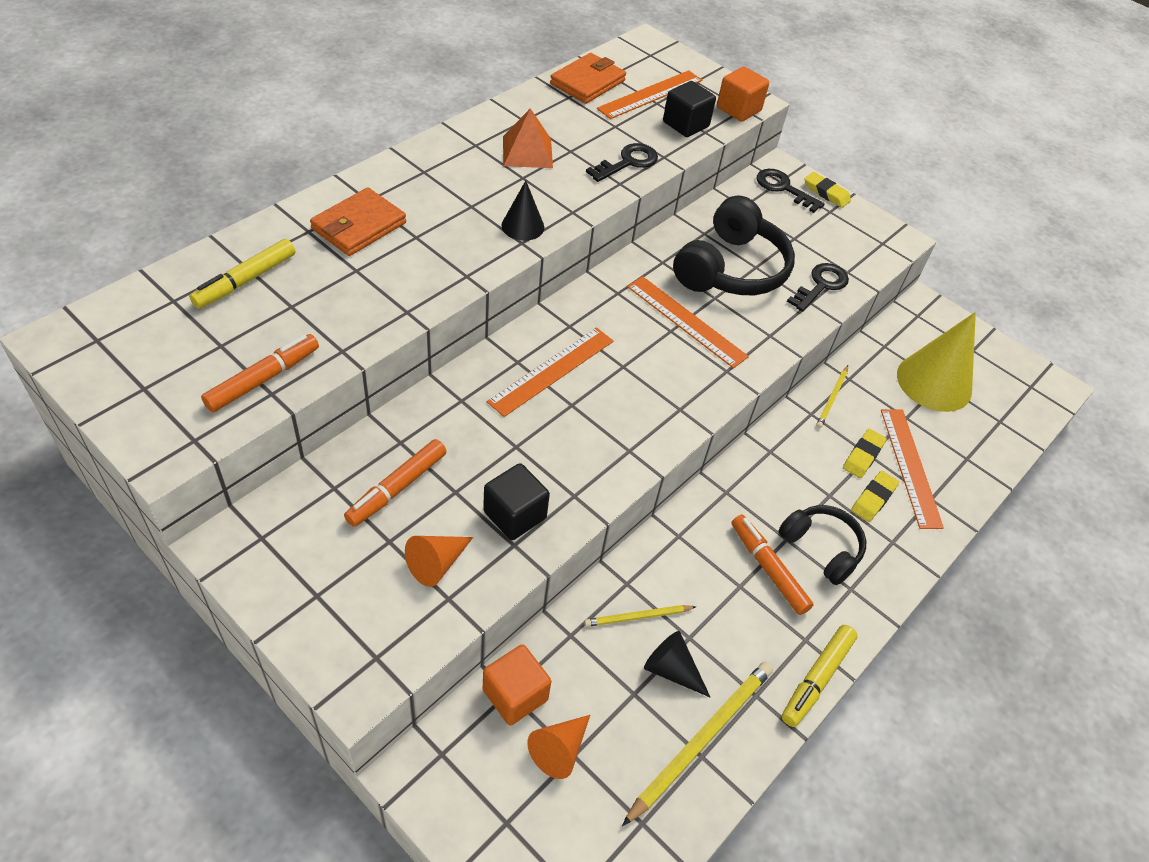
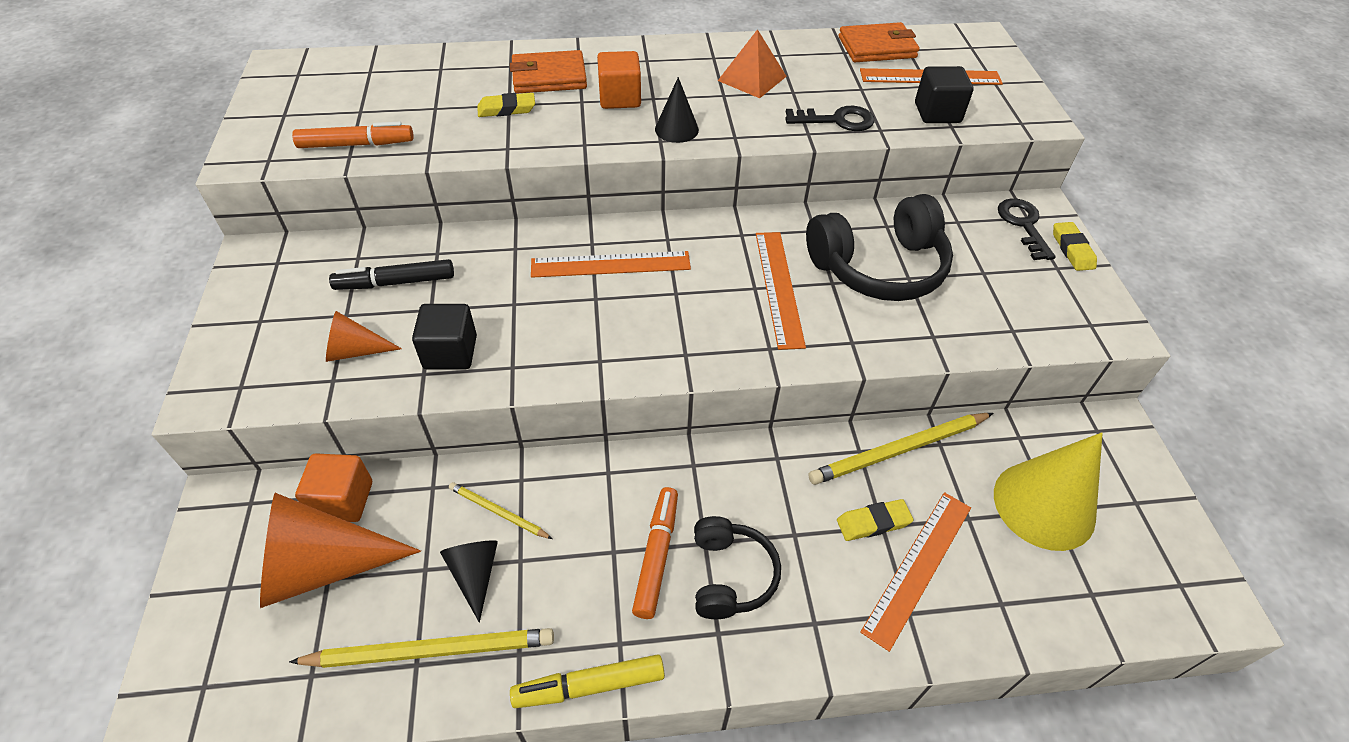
camera: 45 degrees right, 0 degrees up
(245, 280) = (428, 79): yellow marker -> none
(397, 488) = (395, 282): orange marker -> black marker
(559, 750) = (323, 566): orange cone -> orange cone, size x1.91
(738, 109) = (1014, 121): orange cube -> orange cube (620, 98)
(821, 285) = (964, 327): black key -> none
(832, 398) = (899, 450): yellow pencil -> yellow pencil, size x1.84
(873, 499) = (839, 569): yellow eraser -> yellow eraser (506, 109)

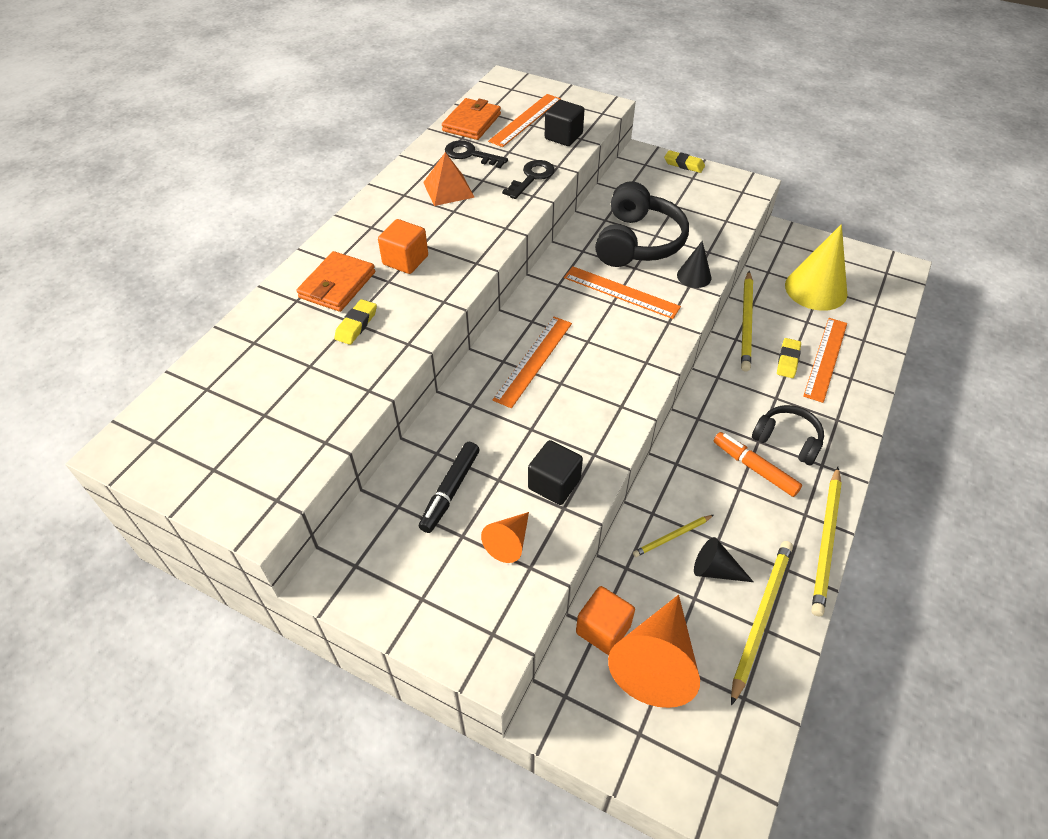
camera: 55 degrees left, 0 degrees up
(356, 144) = (313, 432): orange marker -> none
(589, 685) = (826, 542): yellow marker -> yellow pencil
(676, 129) = (471, 249): black cone -> black cone (694, 276)
(918, 566) = (825, 358): orange ruler -> orange ruler turned 45 degrees clockwise
(1023, 225) = (650, 169): black key -> black key (470, 154)

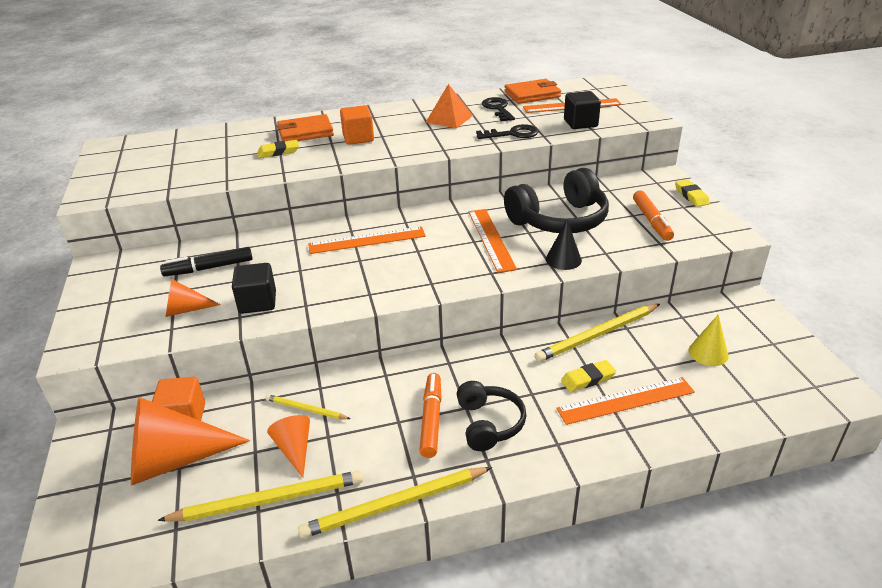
camera: 50 degrees right, 15 degrees down
(694, 204) = (651, 221): none -> orange marker
(715, 570) = (294, 449): black cone -> orange cone
(816, 289) = (708, 353): yellow cone -> yellow cone, size x0.52

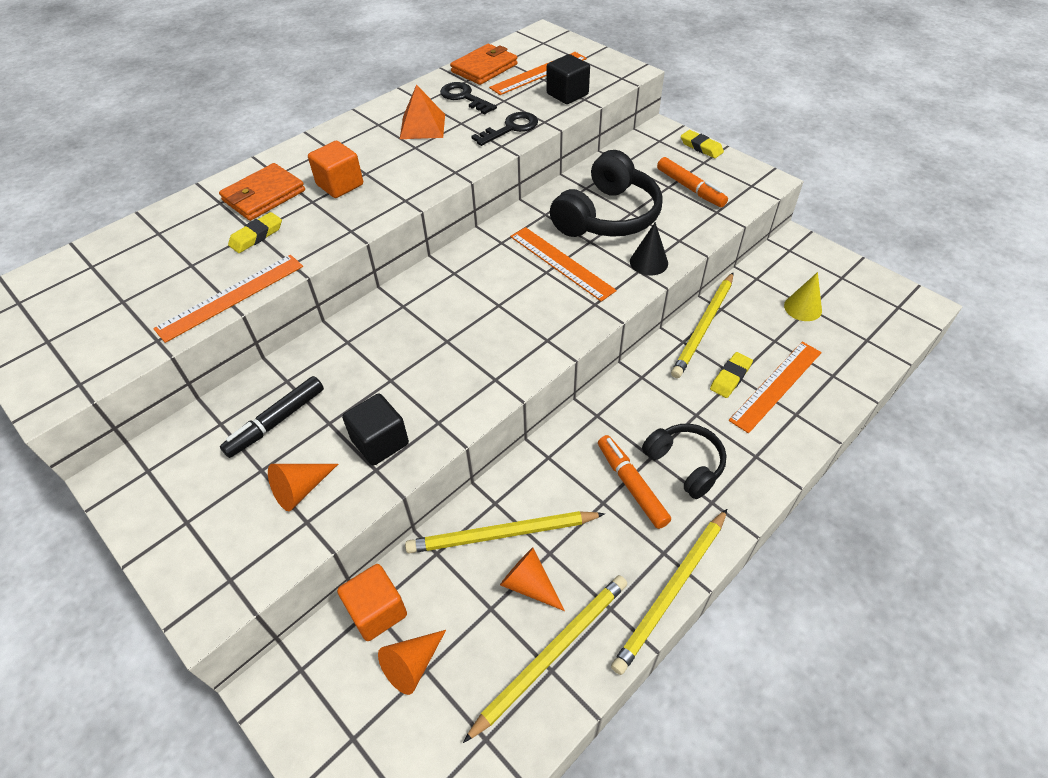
camera: 30 degrees left, 15 degrees up
(174, 460) = (412, 665): orange cone -> orange cone, size x0.52
(306, 409) = (502, 534): yellow pencil -> yellow pencil, size x1.84
(367, 240) = (432, 312): orange ruler -> orange ruler (231, 297)

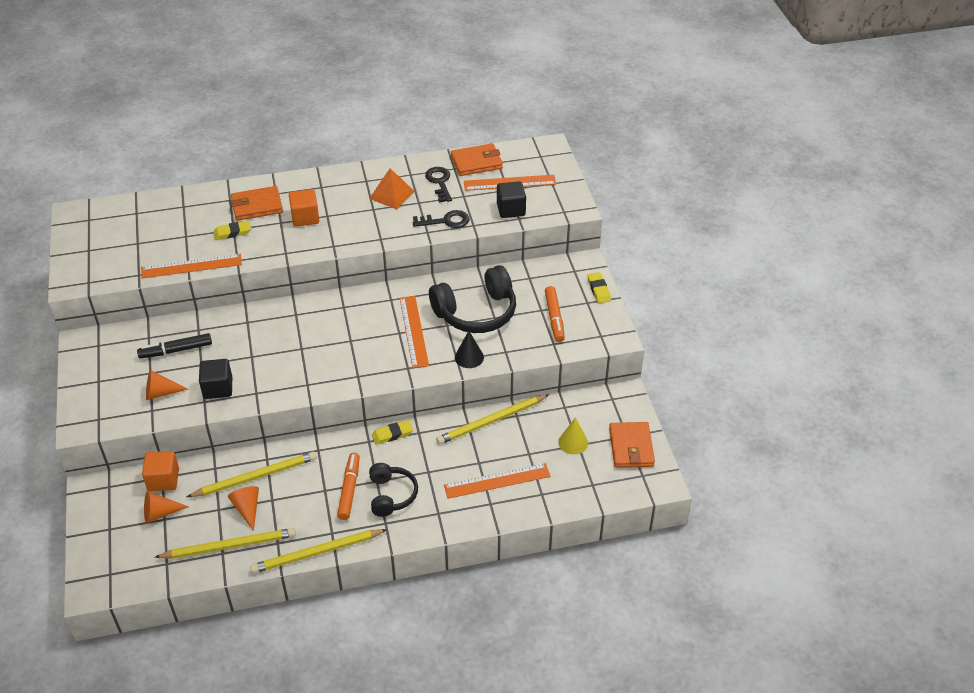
camera: 30 degrees right, 5 degrees down
(502, 534) = (255, 477): yellow pencil -> yellow pencil turned 135 degrees clockwise
(730, 377) = (473, 461): yellow eraser -> yellow eraser (392, 434)
(858, 286) = (631, 447): none -> orange wallet

